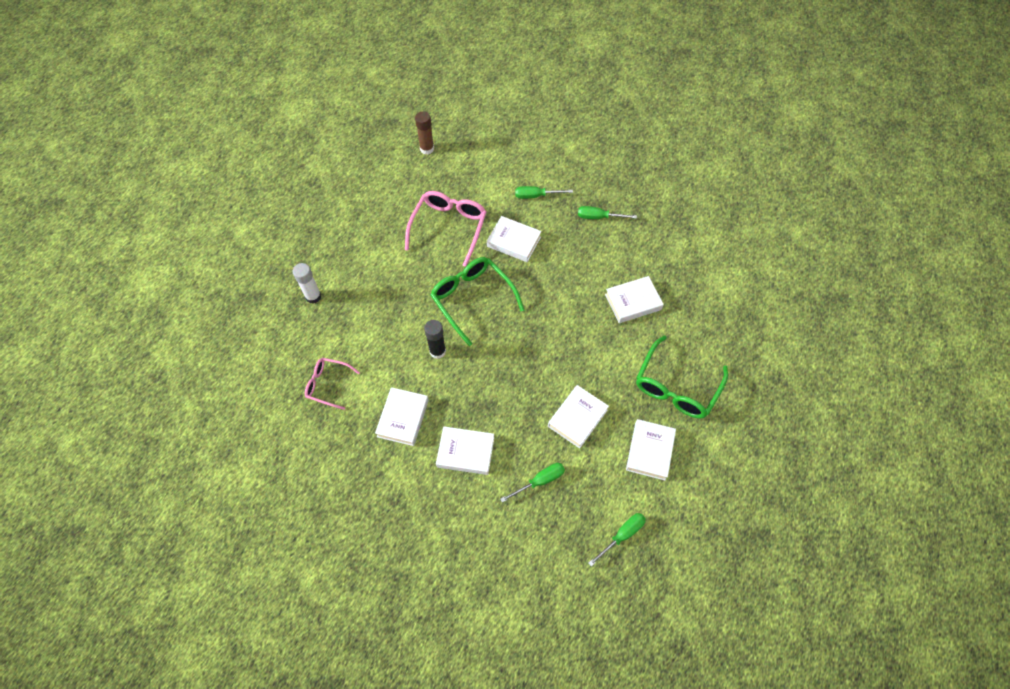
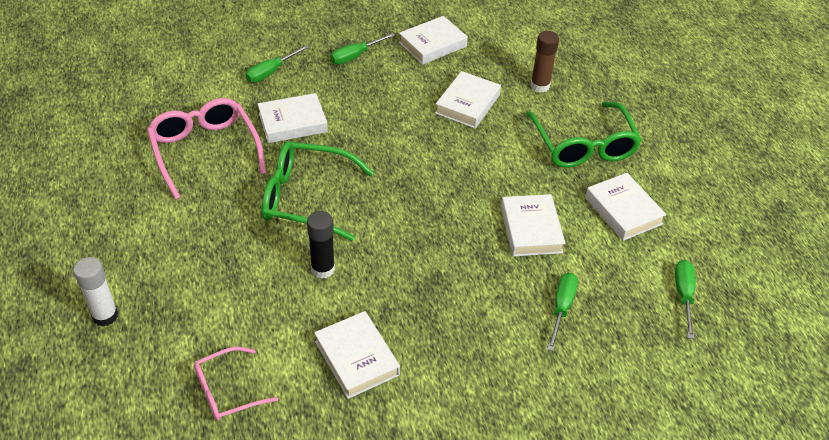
camera: 45 degrees left, 15 degrees down
(427, 149) = (95, 95): brown glue stick -> brown glue stick (540, 86)
(465, 452) = (461, 339): white book -> white book (432, 44)

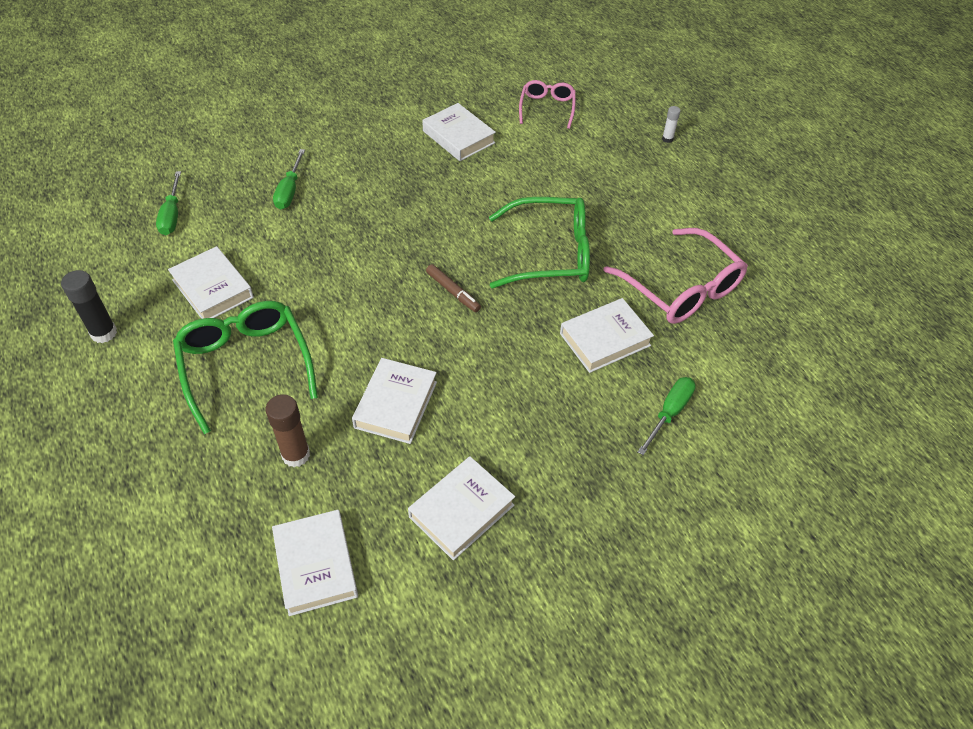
camera: 170 degrees right, 5 degrees up
(105, 316) = (667, 139): white glue stick -> white glue stick, size x0.56
(227, 391) = (547, 108): pink glasses -> pink glasses turned 45 degrees counterclockwise
(323, 269) = (509, 193): black glue stick -> black glue stick (104, 333)
(355, 56) = (568, 464): green screwdriver -> none
(407, 177) = (453, 292): none -> brown marker
(531, 229) = (315, 255): white book -> white book (316, 565)

